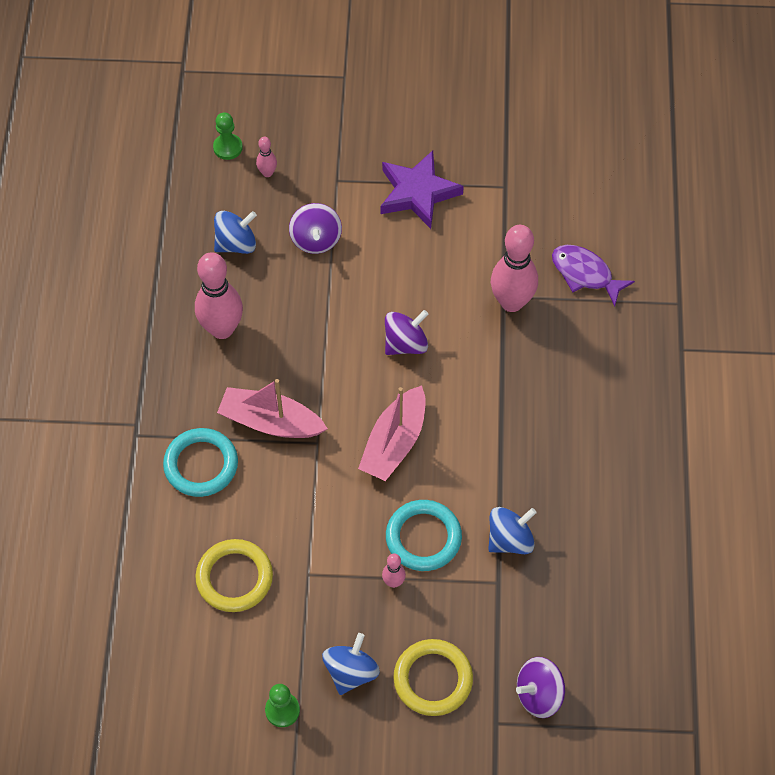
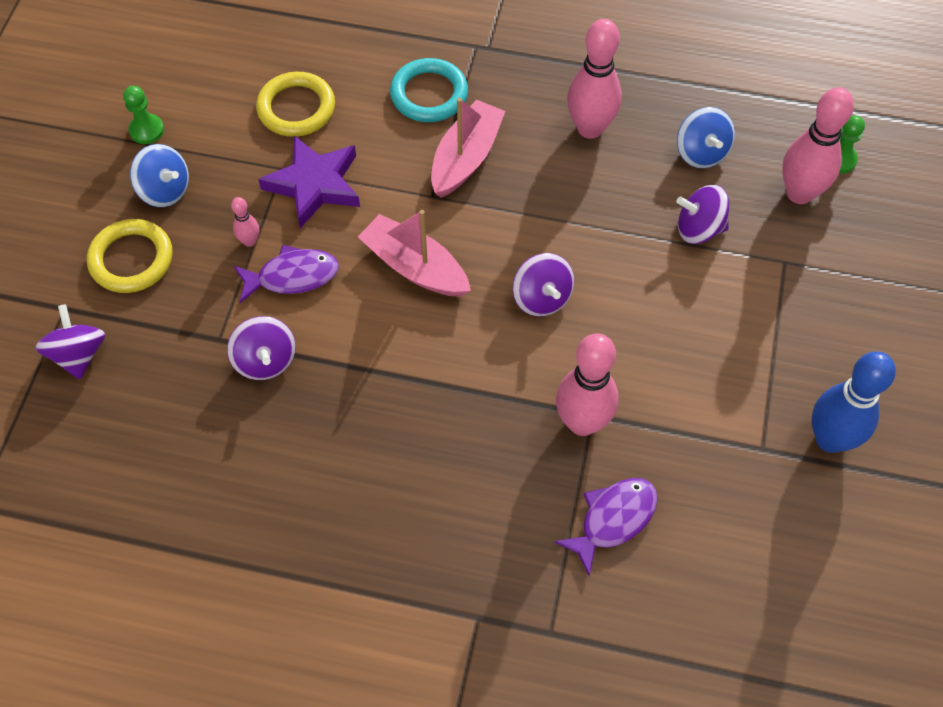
camera: 100 degrees right, 0 degrees up
(267, 173) = (799, 193): pink bowling pin -> pink bowling pin, size x2.18
(418, 193) = (759, 345): purple star -> purple star (314, 184)
(423, 537) = (292, 276): turquoise ring -> purple fish
(487, 146) = (830, 439): none -> blue bowling pin
(510, 540) = (265, 360): blue spinning top -> purple spinning top

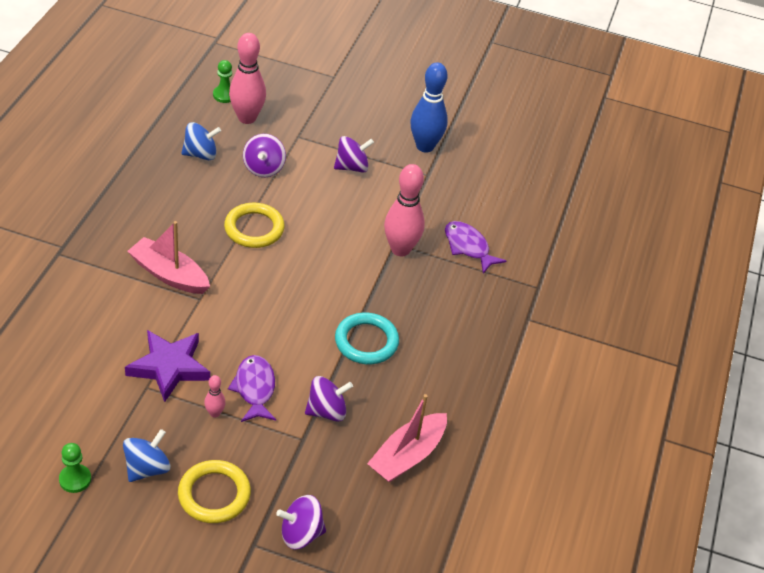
camera: 90 degrees left, 15 degrees down
(296, 108) = (85, 372): yellow ring -> yellow ring (254, 228)
(414, 267) = (262, 316): pink boat -> pink boat (407, 456)
(429, 94) = (99, 287): turquoise ring -> turquoise ring (366, 341)
(541, 298) = (302, 253): purple spinning top -> purple spinning top (352, 167)
(590, 128) = (162, 204): pink bowling pin -> none

